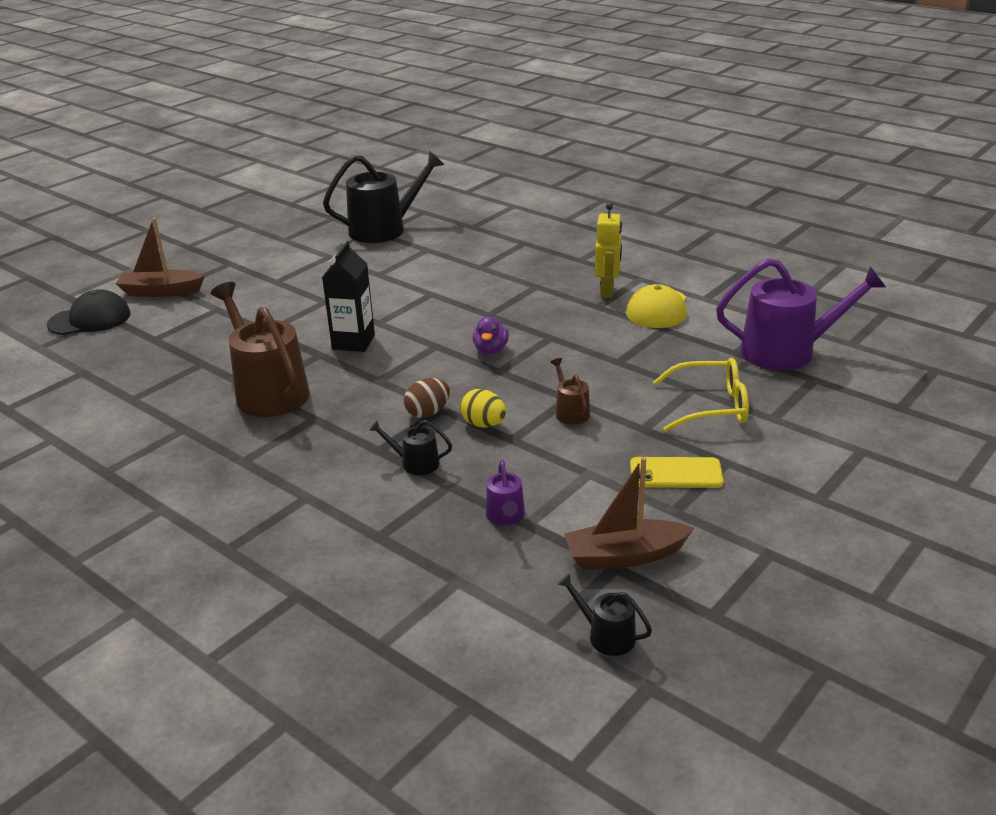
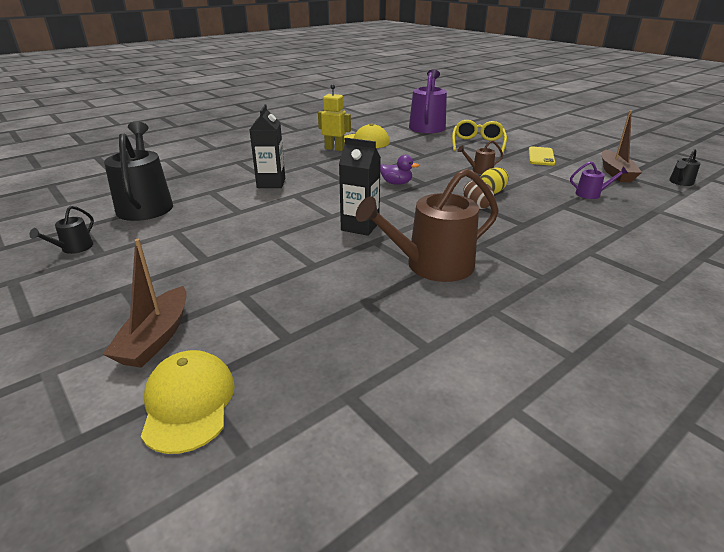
camera: 80 degrees left, 0 degrees up
(90, 319) = (188, 403): black cap -> yellow cap
(415, 463) = (539, 214): black watering can -> black watering can (74, 248)
(461, 274) = (271, 183): none -> black carton

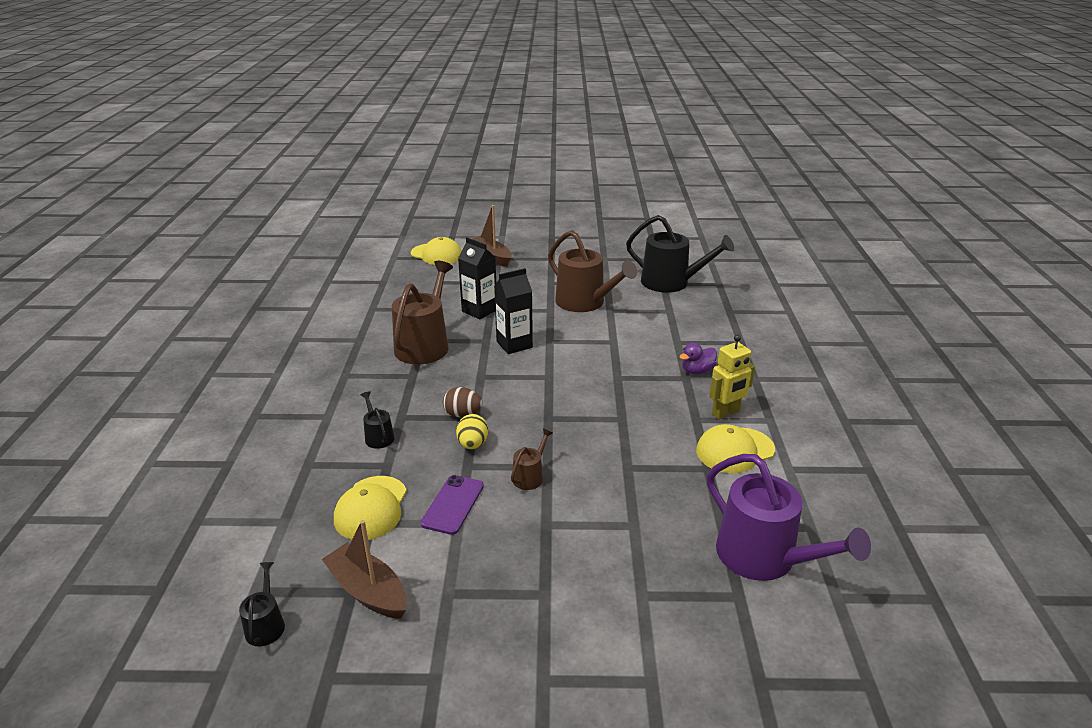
camera: 130 degrees right, 0 degrees up
(74, 248) = (623, 253): black watering can -> black watering can (378, 436)
(236, 226) = (585, 302): none -> brown watering can
(271, 183) = (655, 340): black carton -> black carton (479, 311)
(396, 183) = (570, 401): purple duck -> purple duck (697, 371)
(477, 144) = (618, 548): yellow glasses -> none
(538, 178) = (453, 504): none -> purple phone
(541, 156) = (500, 571): yellow phone -> none
(591, 194) = (371, 508): purple watering can -> yellow cap

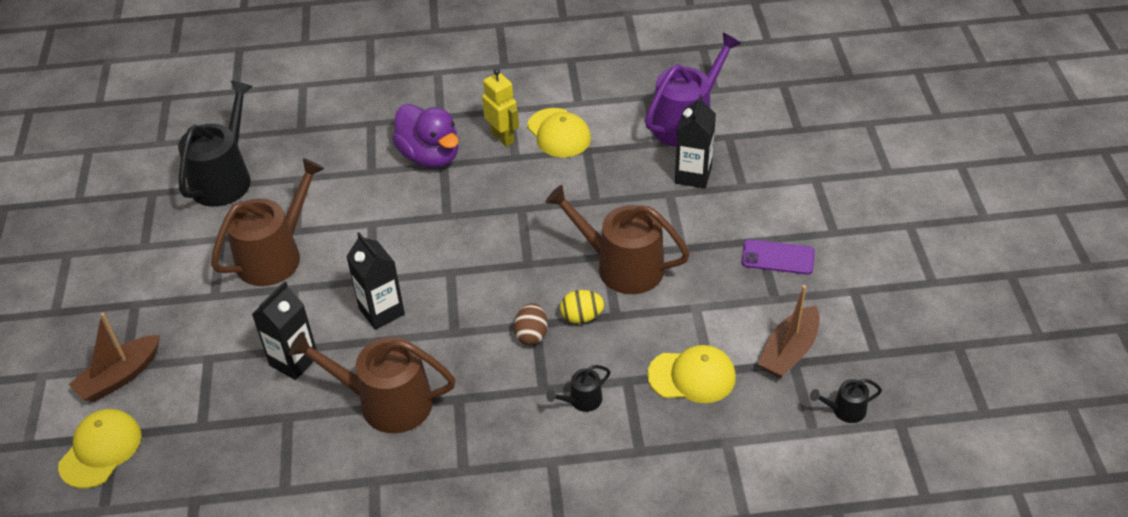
camera: 95 degrees left, 15 degrees up
(453, 504) = (672, 315): purple phone -> purple phone (777, 257)
(530, 476) = (622, 266): brown watering can -> brown watering can, size x2.21
(664, 550) = (693, 175): none -> black carton
(697, 371) = (430, 156): purple duck -> purple duck, size x1.91

